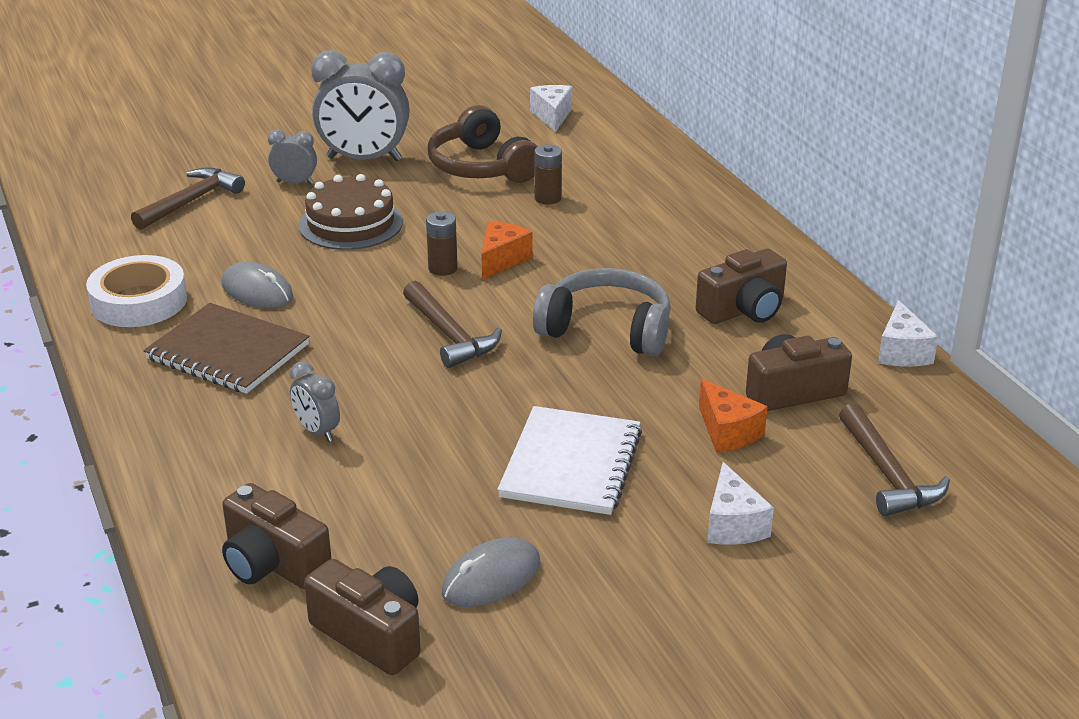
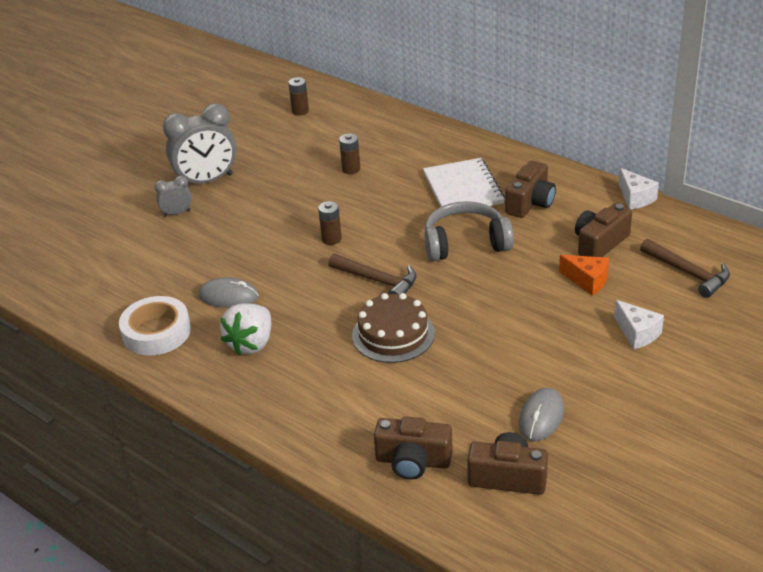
camera: 25 degrees left, 5 degrees up
(191, 201) = (119, 250): brown hammer -> none
(228, 352) = (251, 343): brown notebook -> white strawberry
(317, 431) = (358, 372): grey clock -> none
(351, 223) = (243, 229): brown cake -> brown cake (393, 334)
(481, 167) = (289, 161): brown headphones -> none
(502, 260) = (362, 220): orange cheese -> none
(552, 116) = (300, 111): white cheese -> brown battery
(571, 464) = (522, 333): white notebook -> white notebook (463, 188)

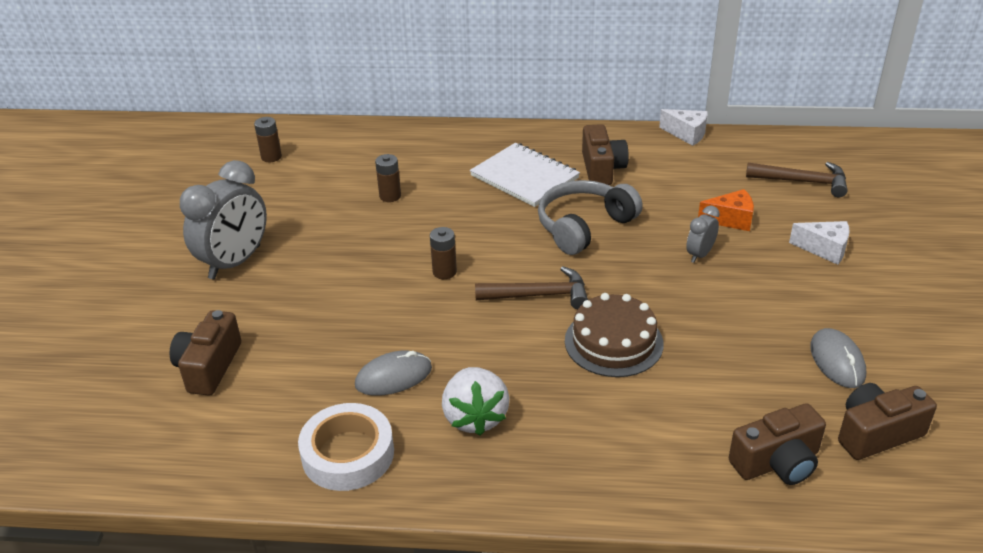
camera: 35 degrees left, 0 degrees up
(177, 213) = (234, 310): grey clock -> grey clock (700, 255)
(599, 243) = (703, 183): brown camera -> brown camera (209, 367)

